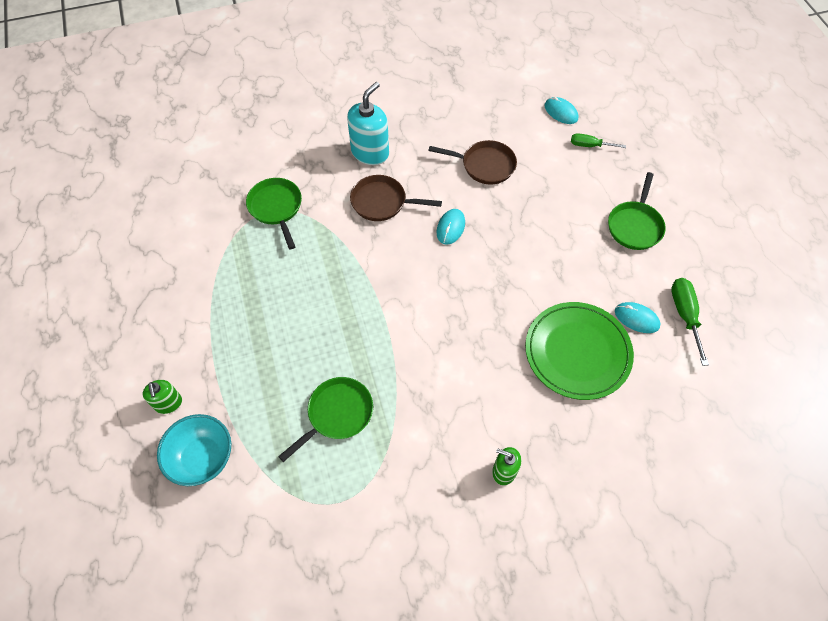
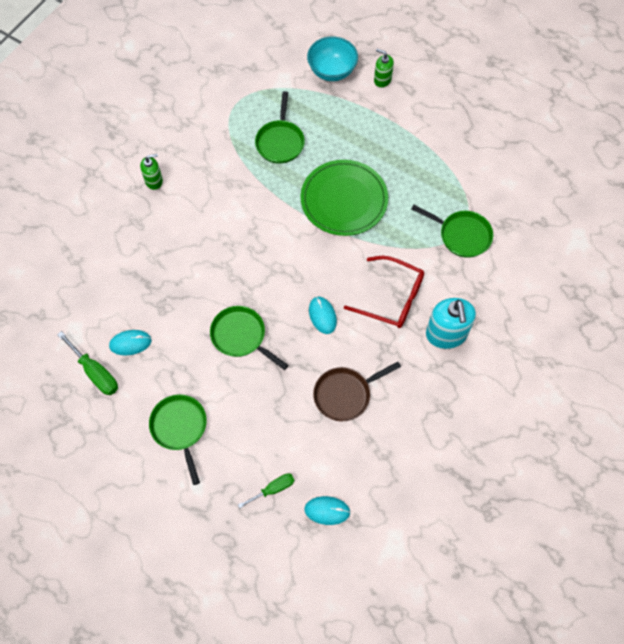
camera: 140 degrees right, 5 degrees up
(382, 202) = (392, 298): brown pan -> red glasses
(532, 257) = (241, 336): none -> green pan
(577, 352) = (157, 286): green plate -> green plate (344, 200)

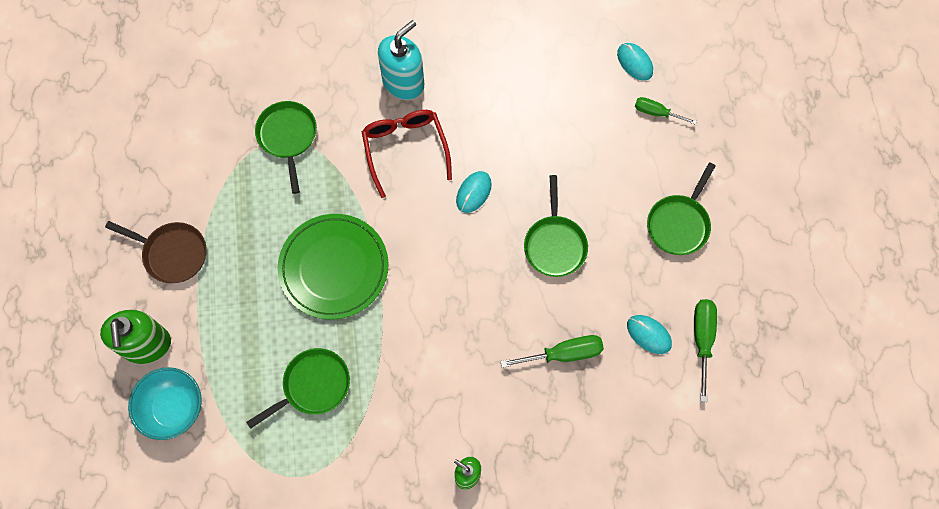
camera: 130 degrees left, 5 degrees up
(168, 284) = (564, 354): none -> green screwdriver
(345, 394) = (529, 119): brown pan -> brown pan (172, 253)
(382, 80) = (147, 345): green soap dispenser -> green soap dispenser, size x1.75

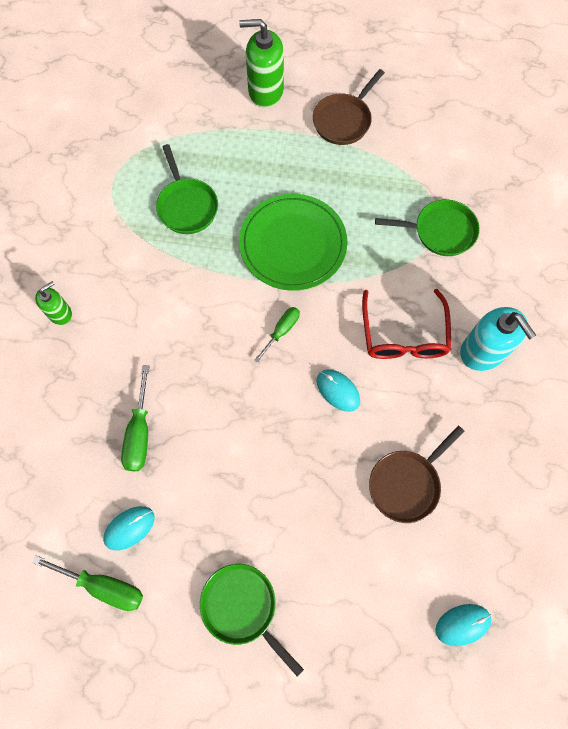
camera: 105 degrees right, 0 degrees up
(173, 408) = (204, 102): turquoise bowl -> none
(405, 149) = (404, 335): red glasses -> red glasses turned 90 degrees clockwise
(539, 121) = (407, 483): none -> brown pan
(555, 244) = (258, 458): green pan -> none
(656, 112) = (389, 629): green screwdriver -> green screwdriver (281, 331)

